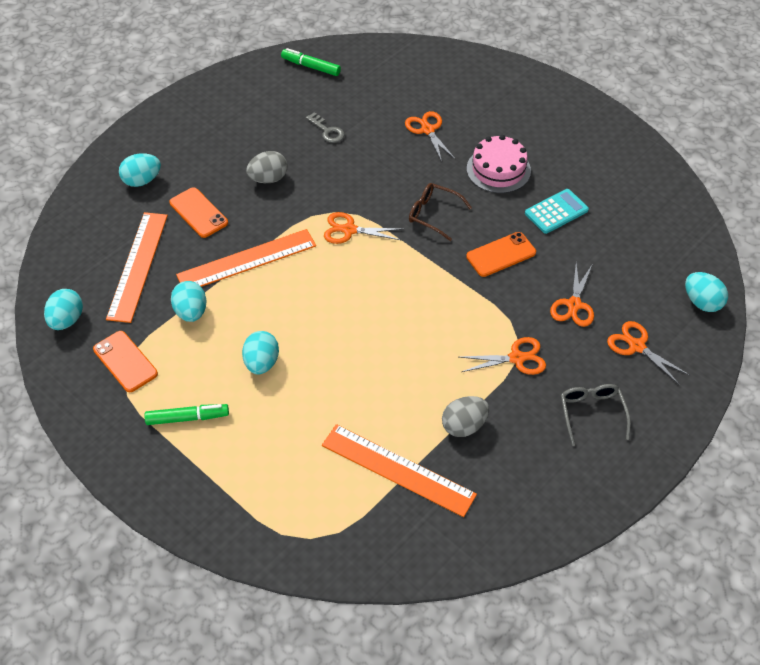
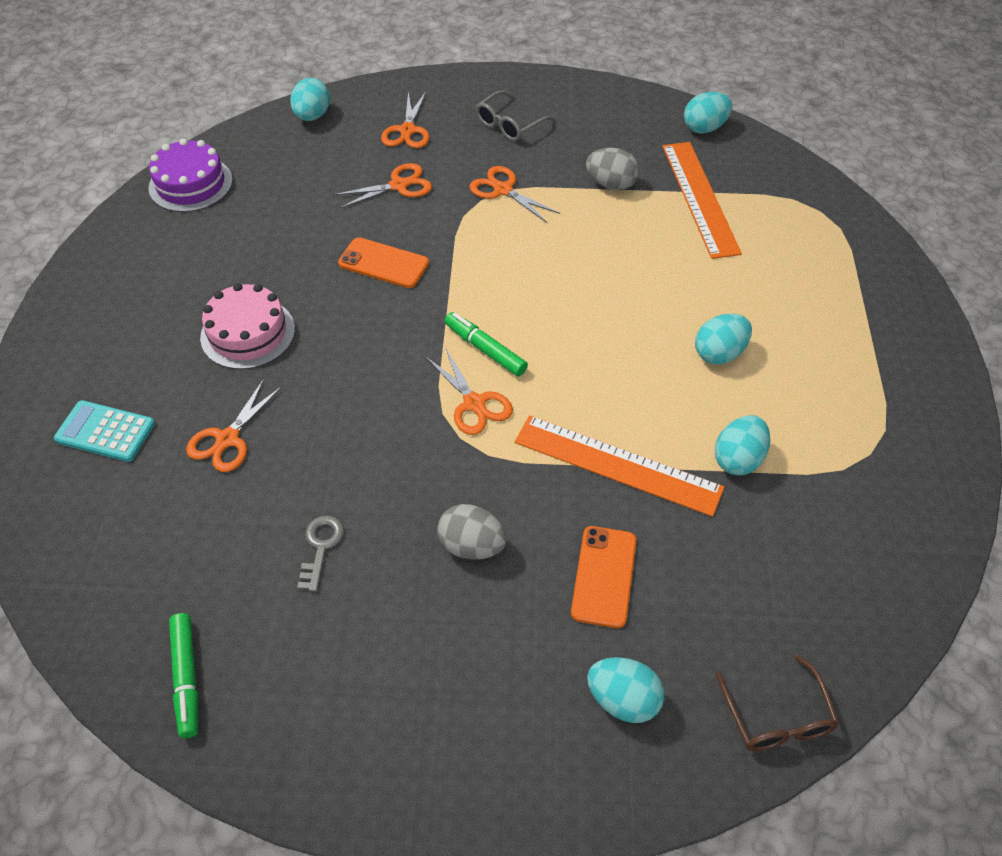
camera: 130 degrees left, 0 degrees up
(67, 320) = (891, 571): turquoise egg -> turquoise egg (704, 128)
(125, 361) = (859, 465): orange phone -> none
(138, 266) = (746, 569): orange ruler -> none
(187, 418) = (840, 363): green marker -> green marker (485, 349)
(433, 214) = (376, 346): brown glasses -> brown glasses (777, 717)
(556, 212) = (277, 255): turquoise calculator -> turquoise calculator (105, 432)
(669, 205) = (190, 184): none -> purple cake

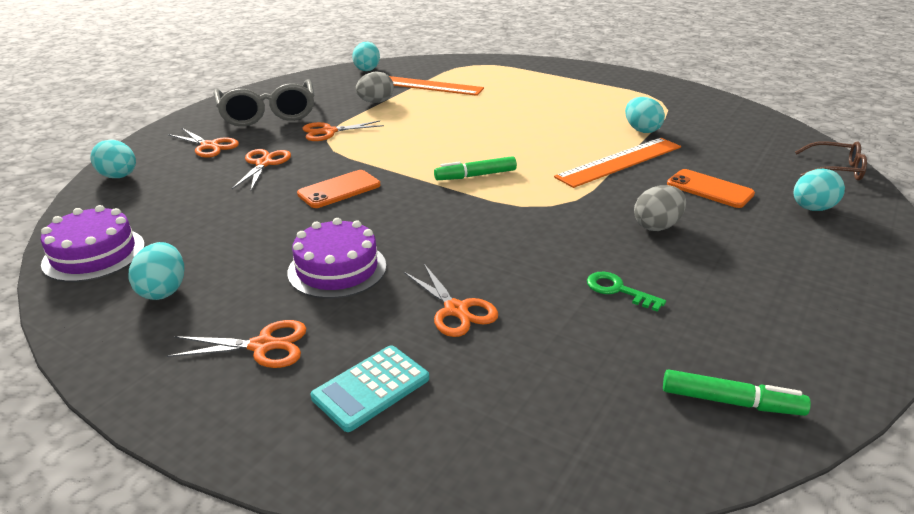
camera: 60 degrees left, 20 degrees down
(248, 333) = (337, 269): pink cake -> purple cake
(321, 547) = (618, 290): grey key -> green key
(474, 403) = (523, 192): orange scissors -> orange scissors (263, 346)
(509, 124) = (268, 114): grey glasses -> grey glasses, size x1.78
(719, 353) = (555, 113): turquoise egg -> turquoise egg (163, 290)

